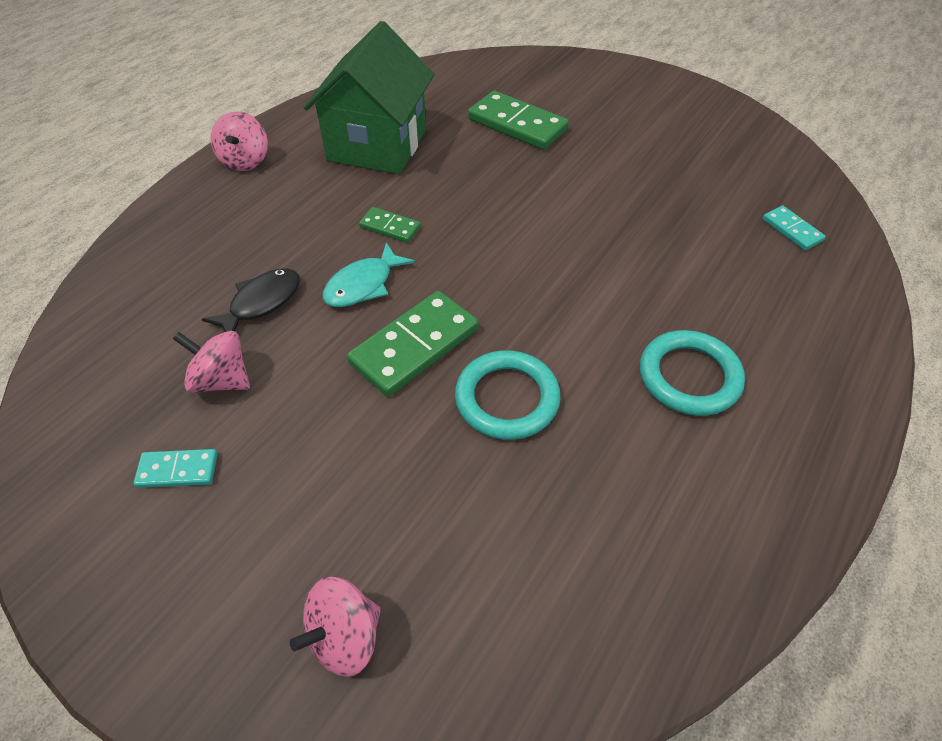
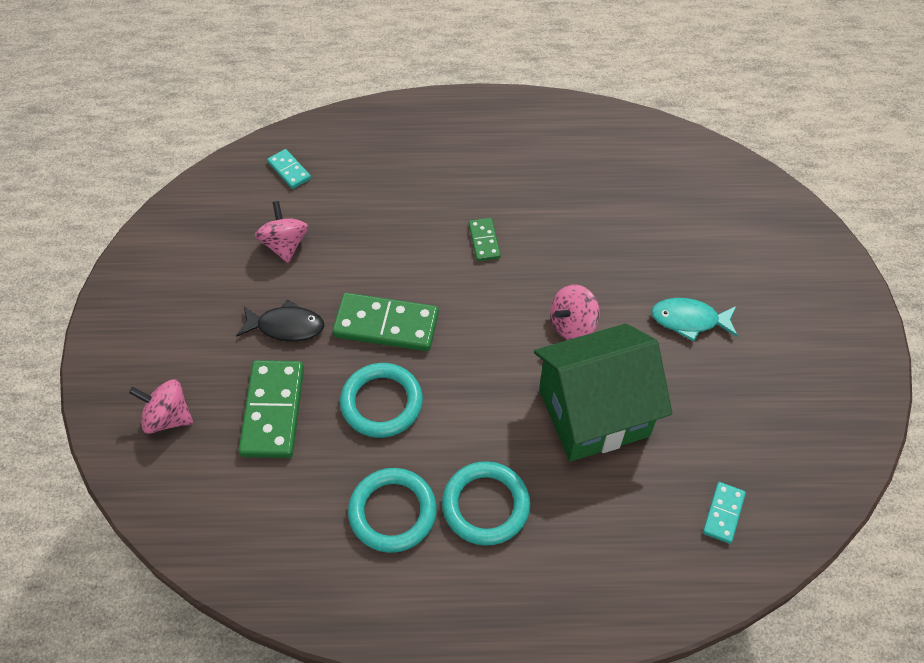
camera: 55 degrees right, 5 degrees up
(178, 470) = (213, 271): turquoise domino -> turquoise domino (289, 170)
(245, 161) = (477, 116): pink spinning top -> pink spinning top (572, 325)
(261, 303) = (357, 220): black fish -> black fish (286, 326)
(363, 285) = (416, 262): turquoise fish -> turquoise fish (689, 320)
(377, 145) = (565, 175): green house -> green house (593, 413)
(517, 124) = (679, 246): green domino -> green domino (273, 411)
(649, 458) = (392, 512): none -> turquoise ring

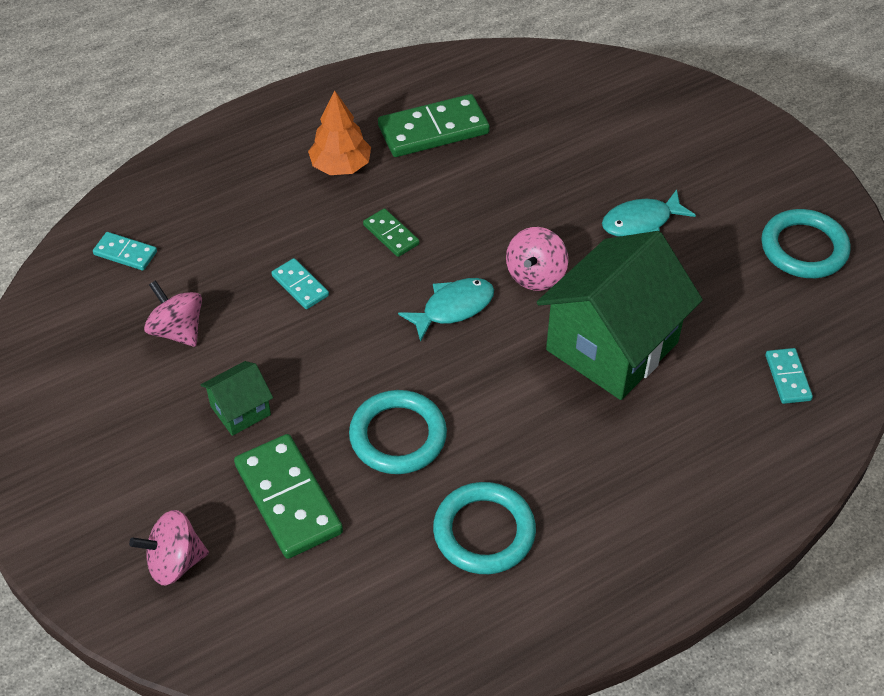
camera: 30 degrees left, 5 degrees down
(286, 326) = (240, 410): black fish -> green house
(386, 324) = (348, 359): green domino -> green domino (433, 130)
(391, 251) = (300, 286): none -> turquoise domino
(483, 170) = (340, 166): none -> orange tree
(485, 505) = (570, 479): turquoise ring -> turquoise ring (804, 248)
(491, 321) = (453, 308): none -> turquoise fish

